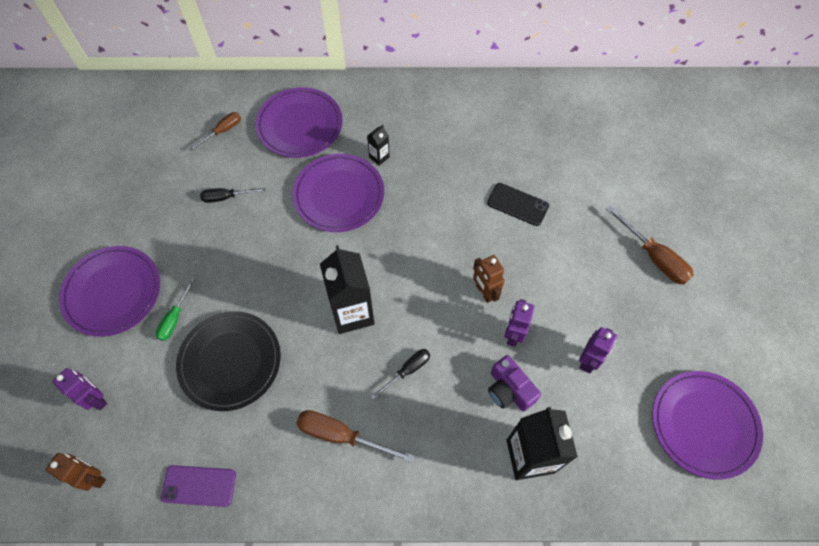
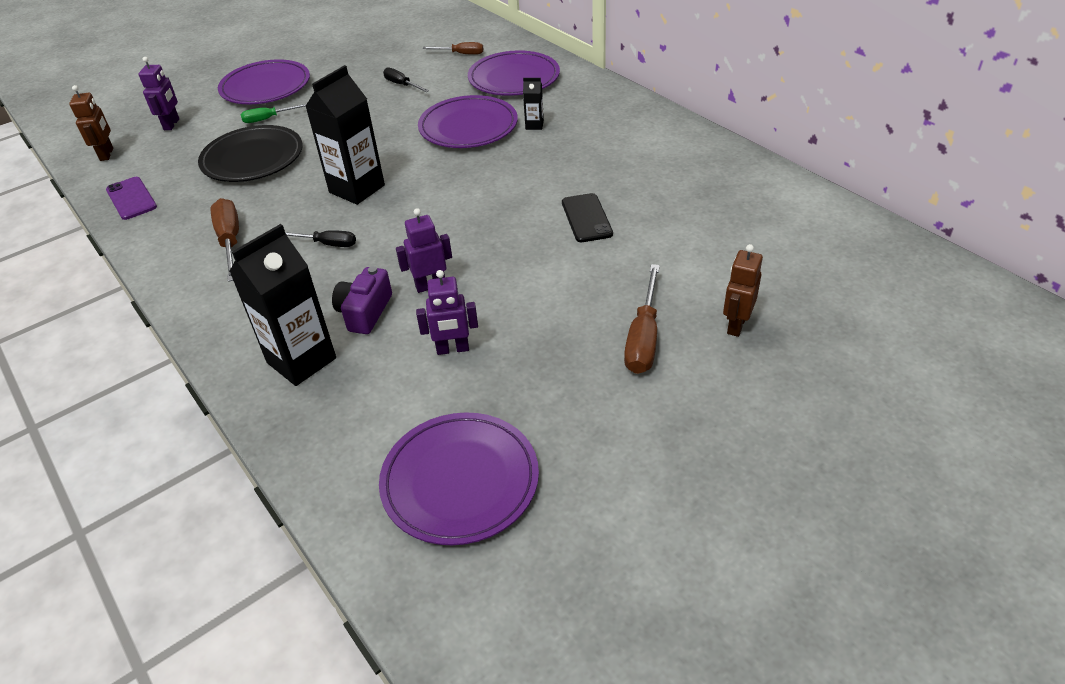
camera: 55 degrees right, 20 degrees down
(484, 292) = (460, 246): brown robot -> brown robot (736, 325)

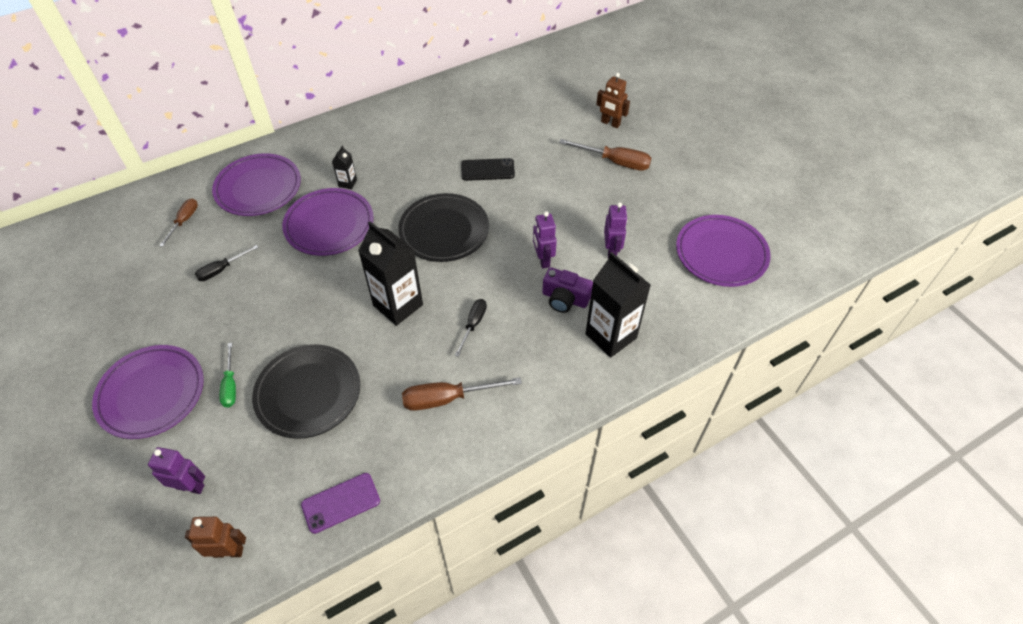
camera: 85 degrees left, 10 degrees up
(471, 201) = (444, 230): none -> black plate

